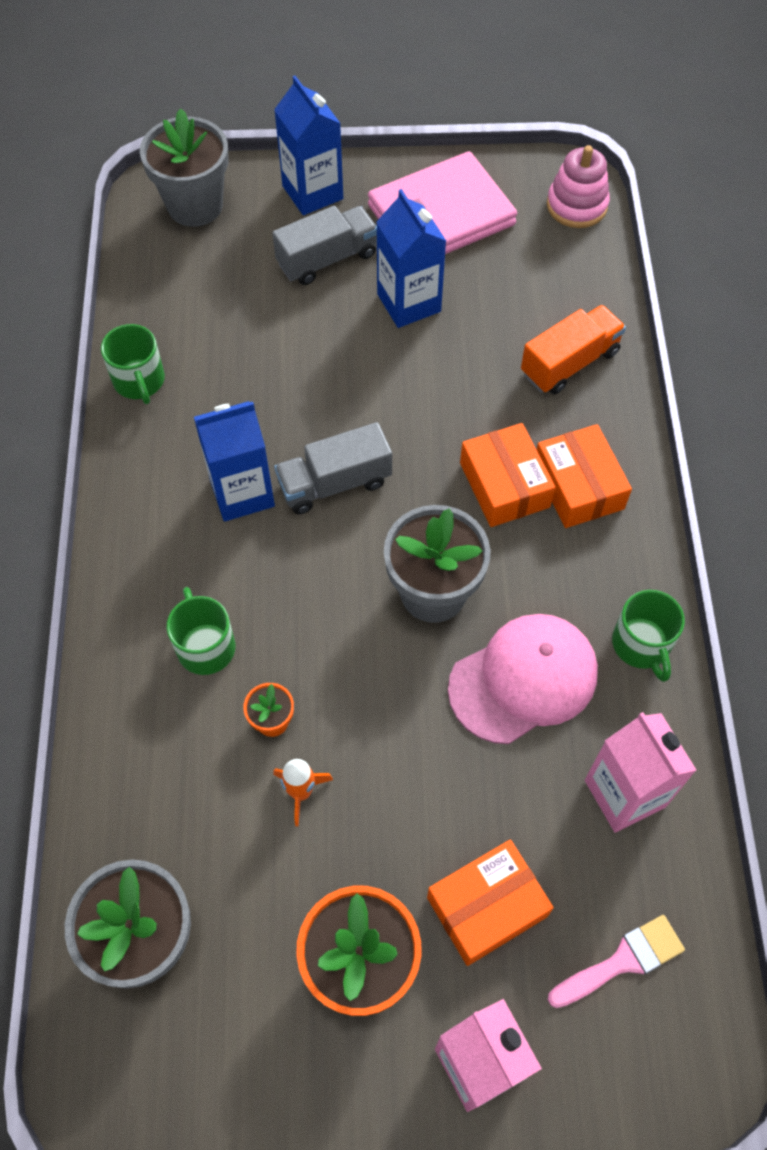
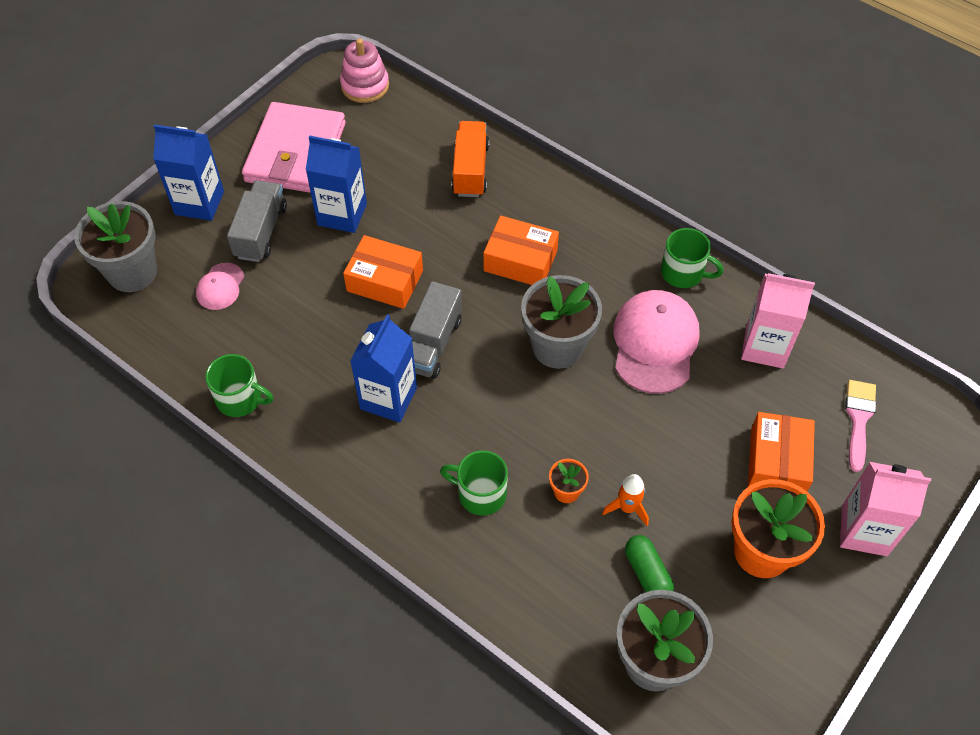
camera: 50 degrees left, 5 degrees down
(240, 276) = (220, 286): none -> pink cap
(241, 864) = (647, 573): none -> green capsule
(578, 486) = (556, 227): orange box -> orange box (385, 281)

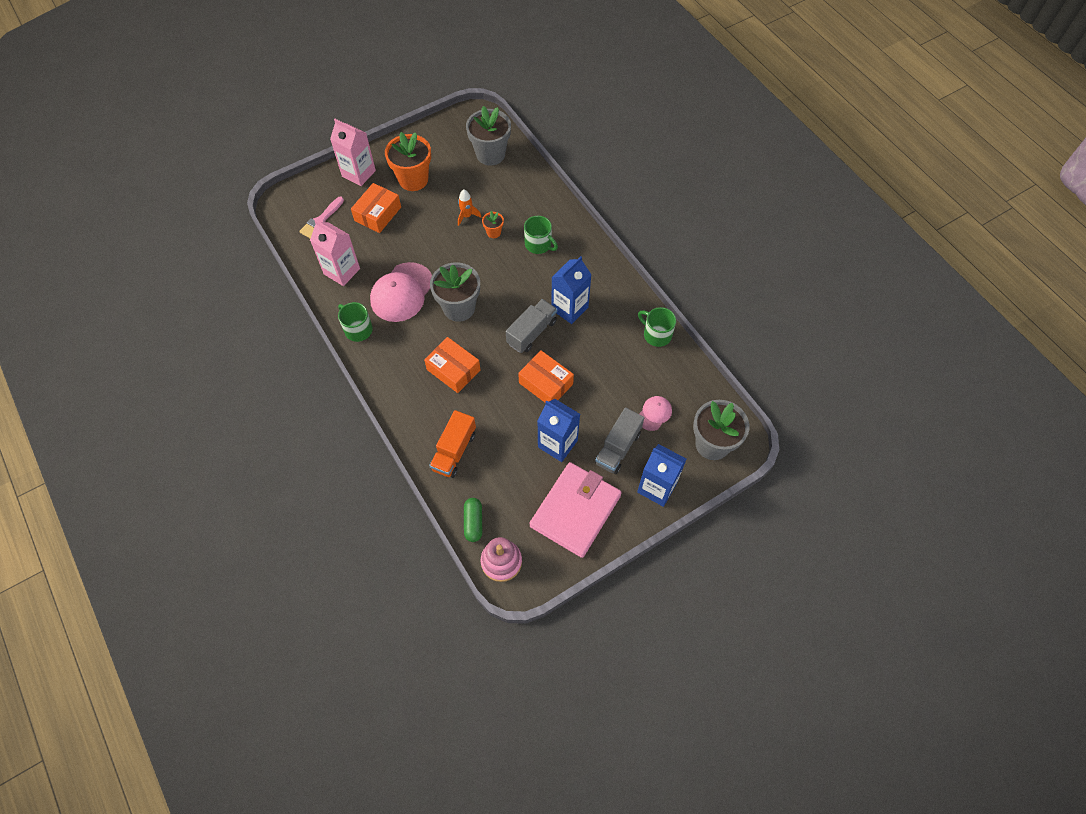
camera: 160 degrees left, 5 degrees up
(647, 573) = (473, 187): green capsule -> green capsule (473, 522)

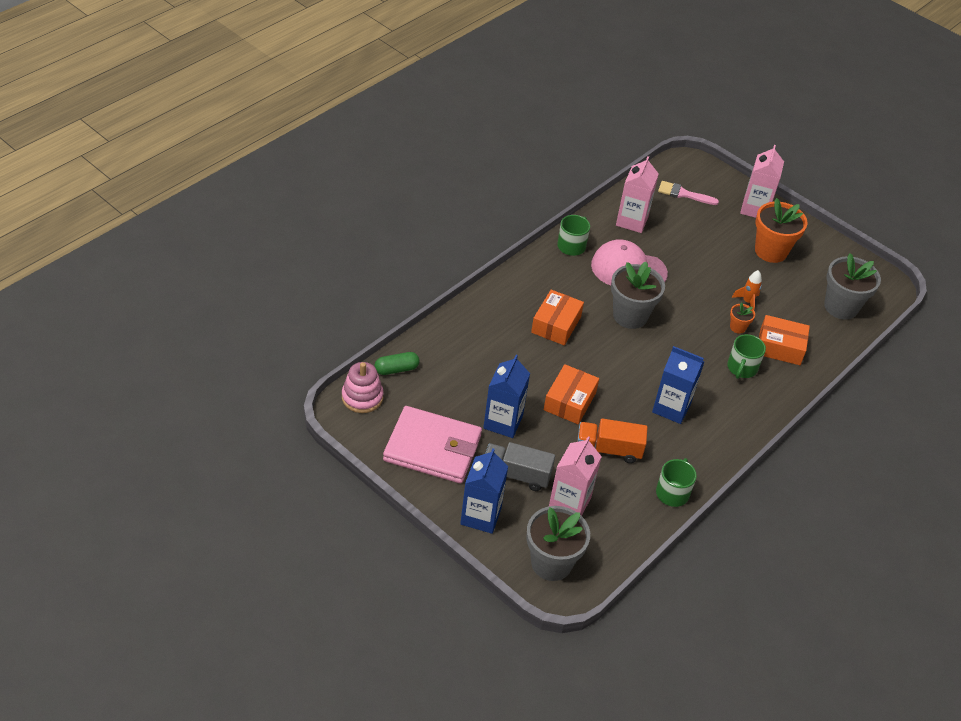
camera: 70 degrees right, 15 degrees down
(378, 214) = (713, 233): orange box -> orange box (780, 347)
(454, 451) = (466, 341): orange truck -> orange truck (608, 449)
(532, 332) = (626, 380): grey truck -> none
(654, 413) = (569, 503): pink cap -> pink carton

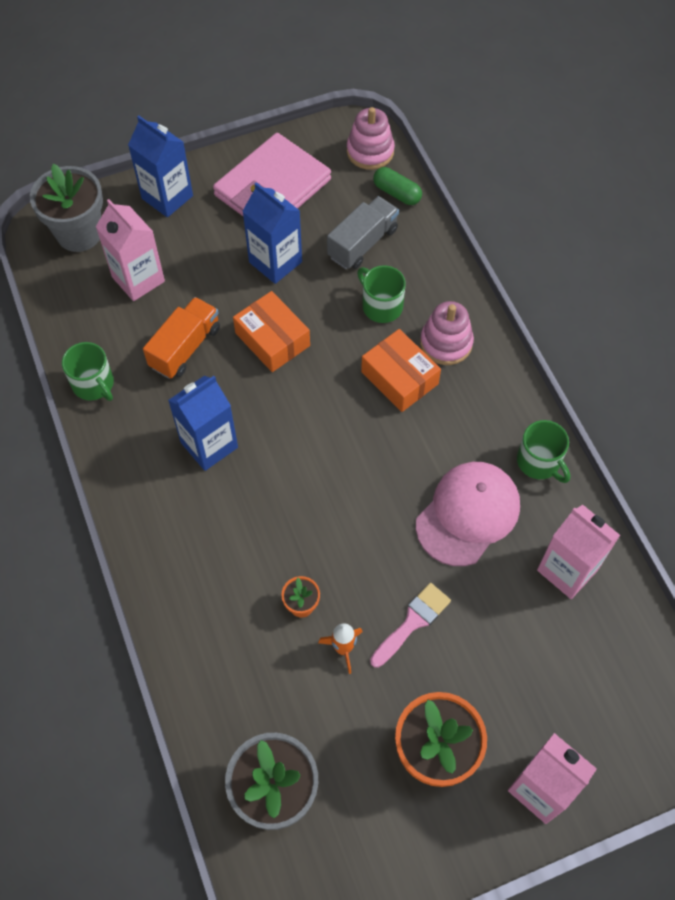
camera: 120 degrees right, 15 degrees up
(396, 369) = (397, 193): green capsule -> green capsule turned 60 degrees counterclockwise
(514, 308) = (446, 343): none -> pink stacking toy
(516, 475) = (200, 246): grey truck -> grey truck (362, 243)
(630, 316) = (379, 473): grey flower pot -> none
(683, 194) = (609, 684): pink brush -> pink brush (412, 622)
(741, 368) = (229, 567): green mug -> green mug (381, 306)
(780, 347) = (241, 644): orange box -> none

